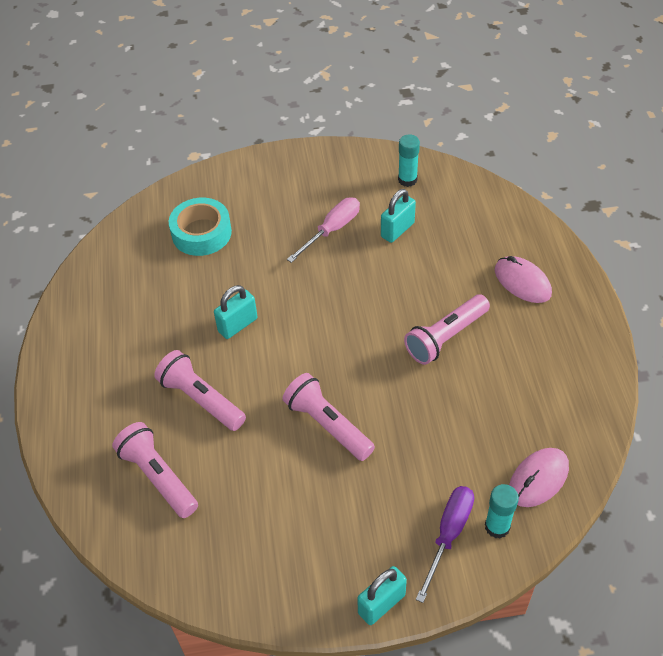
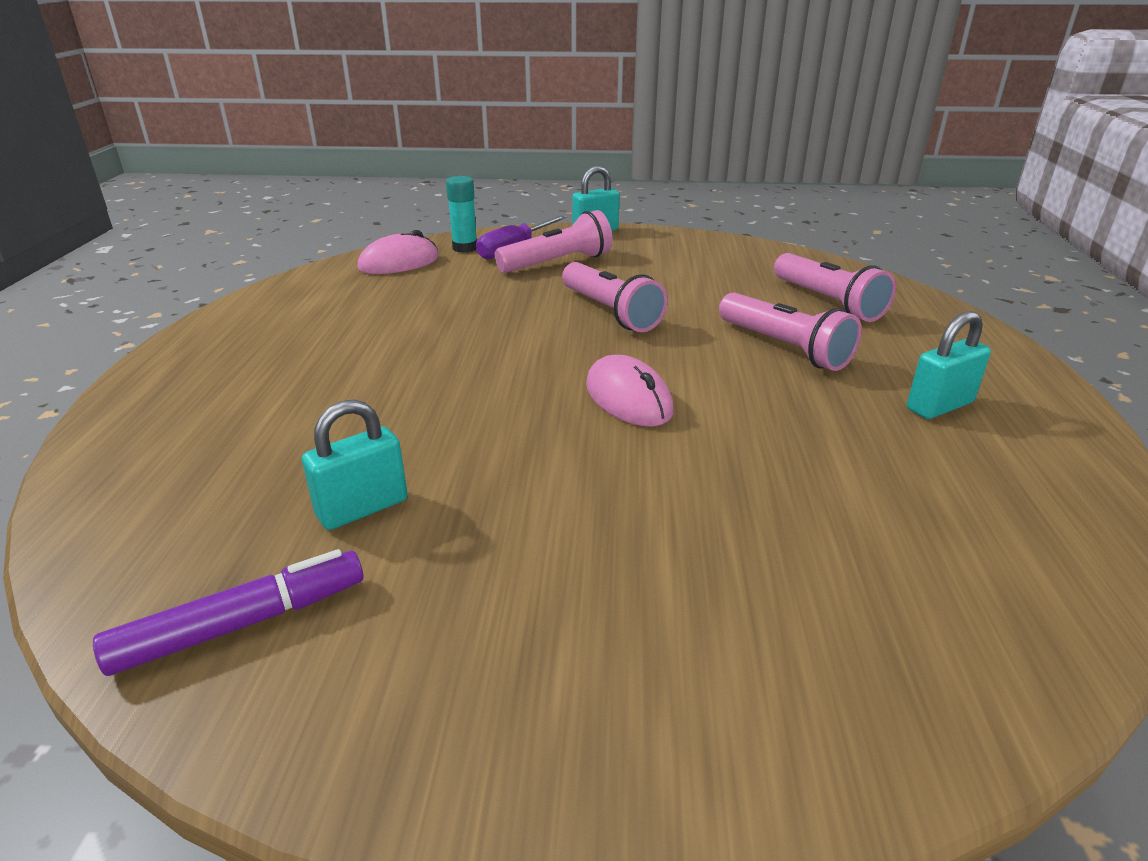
camera: 170 degrees left, 20 degrees down
(201, 233) = (832, 580): turquoise tape -> none
(237, 325) = (732, 412): turquoise padlock -> turquoise padlock (939, 406)
(332, 230) = (505, 532): pink screwdriver -> none
(407, 180) = (242, 623): turquoise glue stick -> purple marker
(446, 337) = (403, 359): pink flashlight -> pink flashlight (557, 263)
(522, 282) = (221, 398): pink mouse -> pink mouse (628, 398)

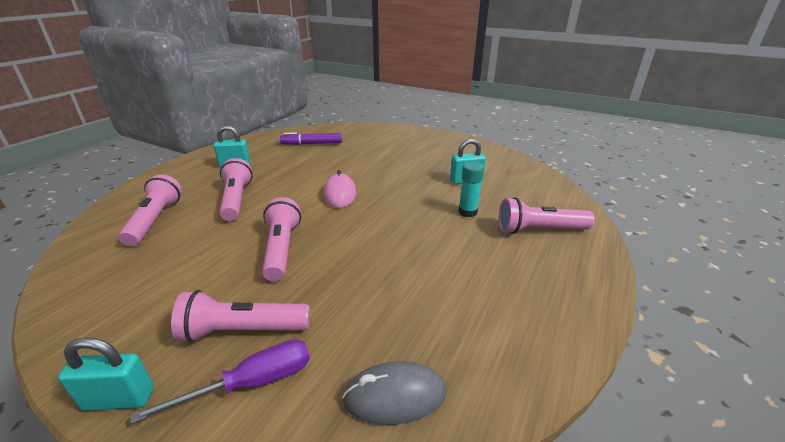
camera: 155 degrees left, 0 degrees up
(208, 421) = (539, 230): none -> pink flashlight
(242, 623) = (501, 164): purple marker -> purple marker (312, 144)
(399, 263) = (395, 396): pink mouse -> grey mouse
(465, 248) = (301, 411): turquoise glue stick -> turquoise glue stick (467, 212)

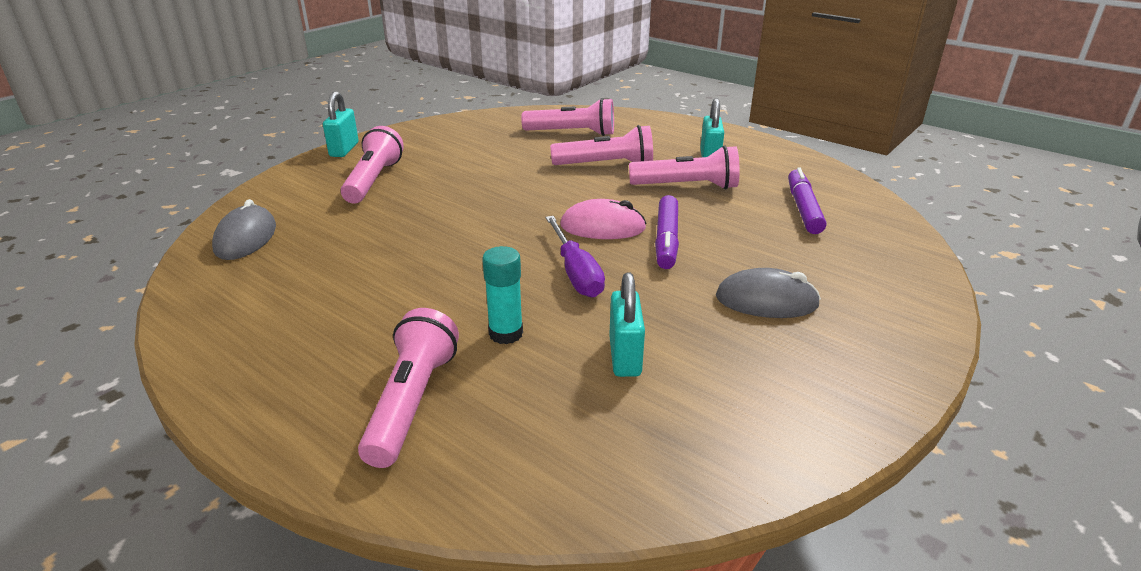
camera: 100 degrees right, 0 degrees up
(252, 383) = (315, 186): purple screwdriver -> purple screwdriver (576, 273)
(281, 249) = (484, 192): pink flashlight -> pink flashlight (687, 186)
(353, 175) = (666, 240): none -> purple marker
(405, 153) = (766, 301): none -> grey mouse

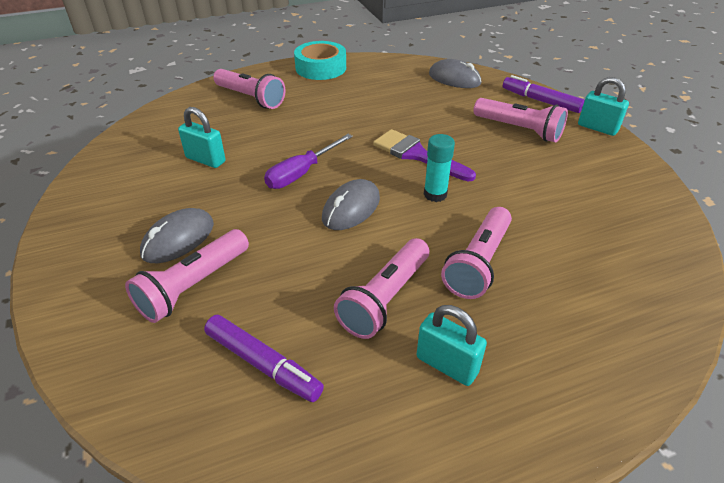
camera: 120 degrees right, 10 degrees up
(239, 370) = (321, 68): none -> turquoise tape
(472, 219) = (417, 155): none -> purple brush
(506, 333) = (269, 131): turquoise glue stick -> turquoise glue stick (435, 194)
(572, 133) = (592, 275): pink flashlight -> pink flashlight (193, 286)
(576, 273) = (301, 173): purple screwdriver -> purple screwdriver turned 60 degrees counterclockwise
(602, 227) = (351, 208): pink mouse -> grey mouse
(666, 240) = (300, 232): purple marker -> purple marker (540, 101)

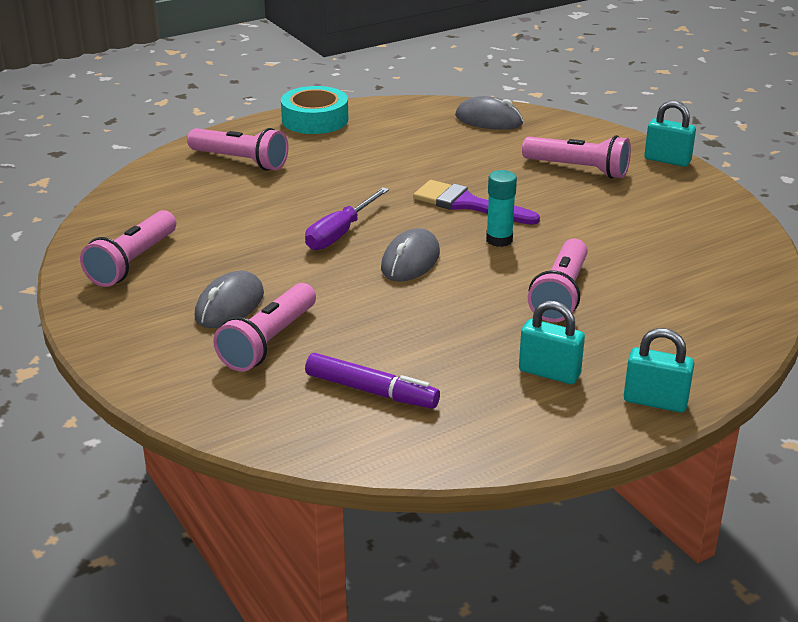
camera: 10 degrees left, 10 degrees down
(205, 160) = (219, 230): turquoise padlock -> turquoise padlock (655, 401)
(385, 298) = (474, 331): pink flashlight -> pink flashlight (133, 262)
(540, 101) = (598, 137): purple marker -> none

